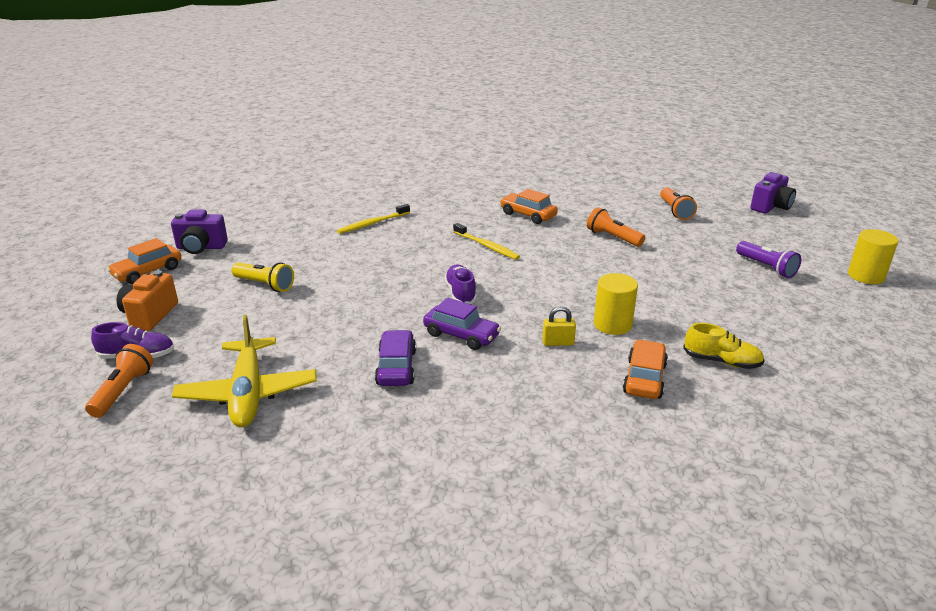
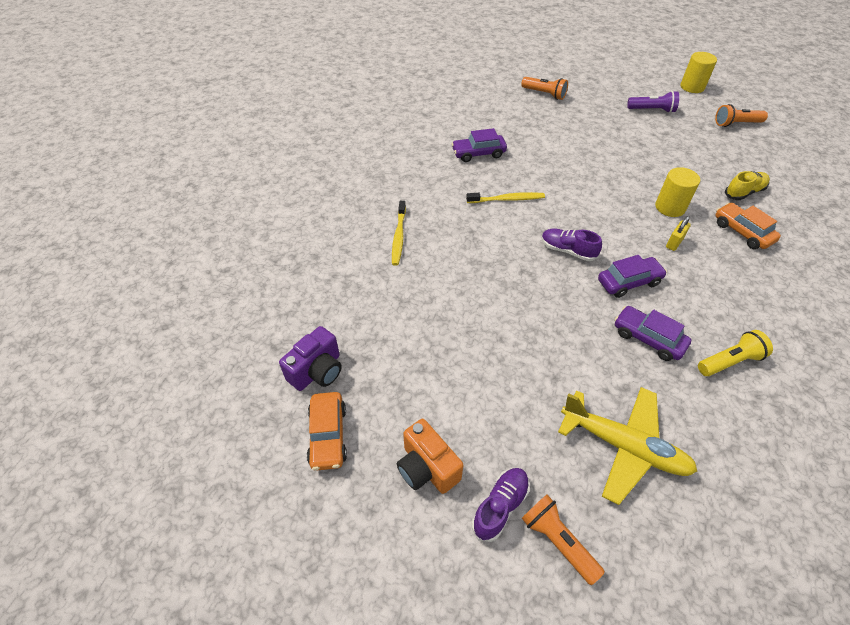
camera: 50 degrees left, 20 degrees up
(265, 285) = (445, 357): yellow flashlight -> yellow flashlight (730, 361)
(528, 215) = (478, 153): orange car -> purple car
(613, 238) = (555, 139): orange flashlight -> orange flashlight (736, 124)
(770, 207) = (579, 60): purple camera -> none

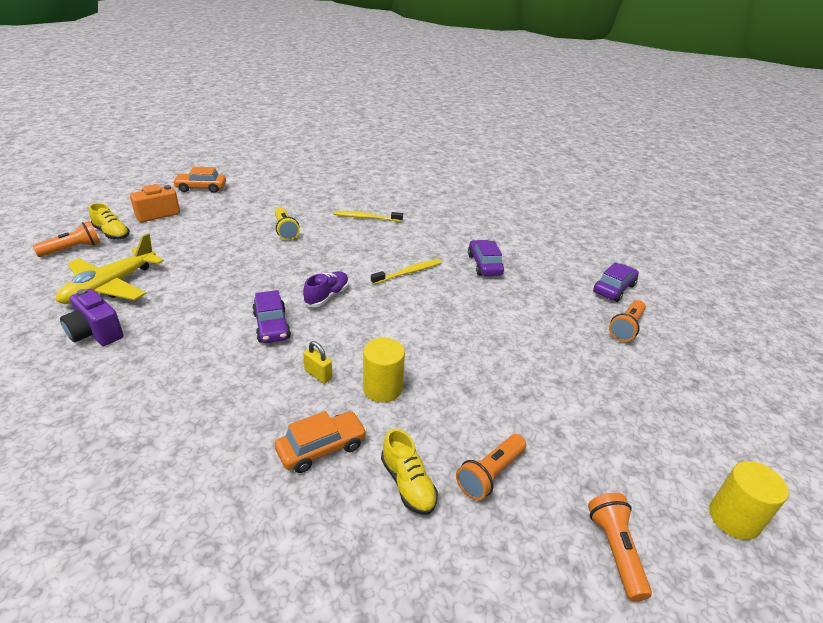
camera: 90 degrees right, 15 degrees down
(317, 371) = (249, 186): purple camera -> purple camera (95, 333)
(500, 507) = (112, 233): purple shoe -> yellow shoe
(507, 199) = (408, 272): yellow toothbrush -> yellow toothbrush turned 120 degrees counterclockwise
(648, 338) = (198, 322): purple car -> purple car (614, 289)
(652, 110) = (623, 433): purple flashlight -> none
(715, 160) = (490, 474): none -> orange flashlight
(730, 361) = (141, 368): yellow flashlight -> yellow flashlight (285, 230)

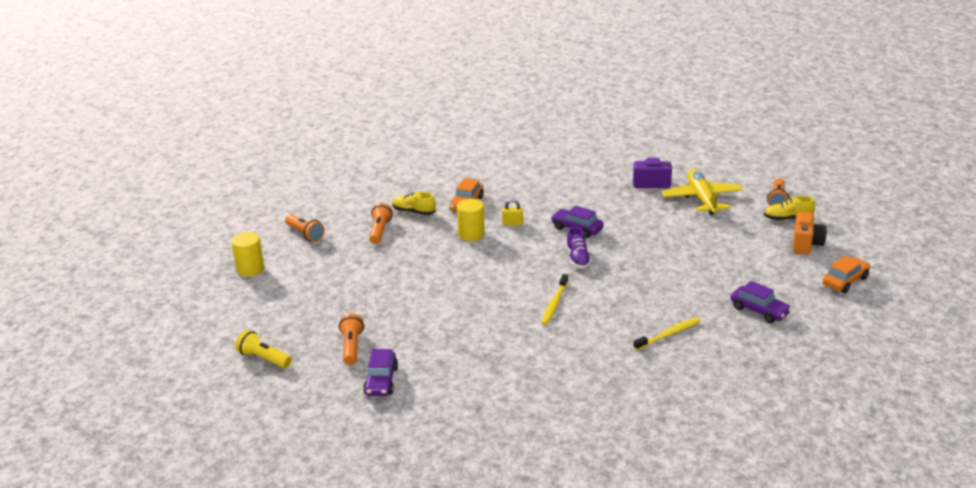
camera: 145 degrees right, 5 degrees down
(285, 230) = (698, 285): yellow flashlight -> yellow flashlight (264, 358)
(484, 265) = (508, 344): purple car -> purple car (759, 310)

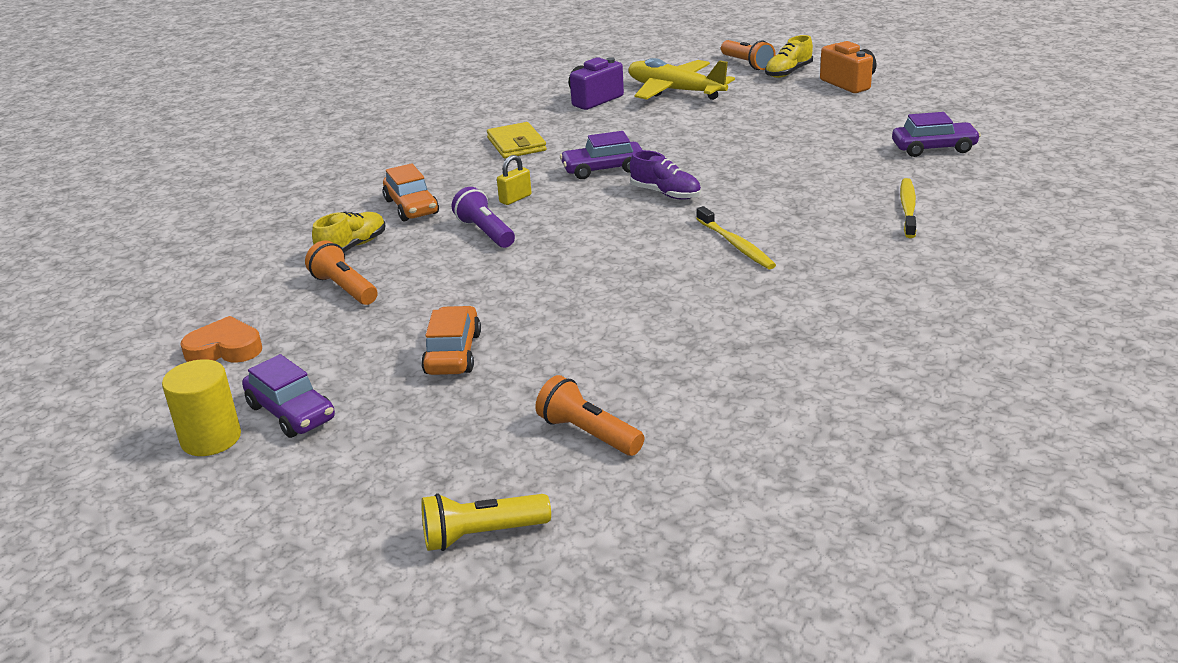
camera: 45 degrees left, 0 degrees up
(305, 234) = (225, 349): orange flashlight -> orange heart
(381, 381) = (716, 445): purple car -> purple car (291, 412)
(413, 212) = (352, 247): yellow shoe -> yellow shoe turned 150 degrees clockwise
(471, 234) = (485, 232): yellow cylinder -> purple flashlight
(567, 192) = (516, 144): none -> yellow wallet
(845, 281) = (943, 94): orange car -> orange car (453, 353)

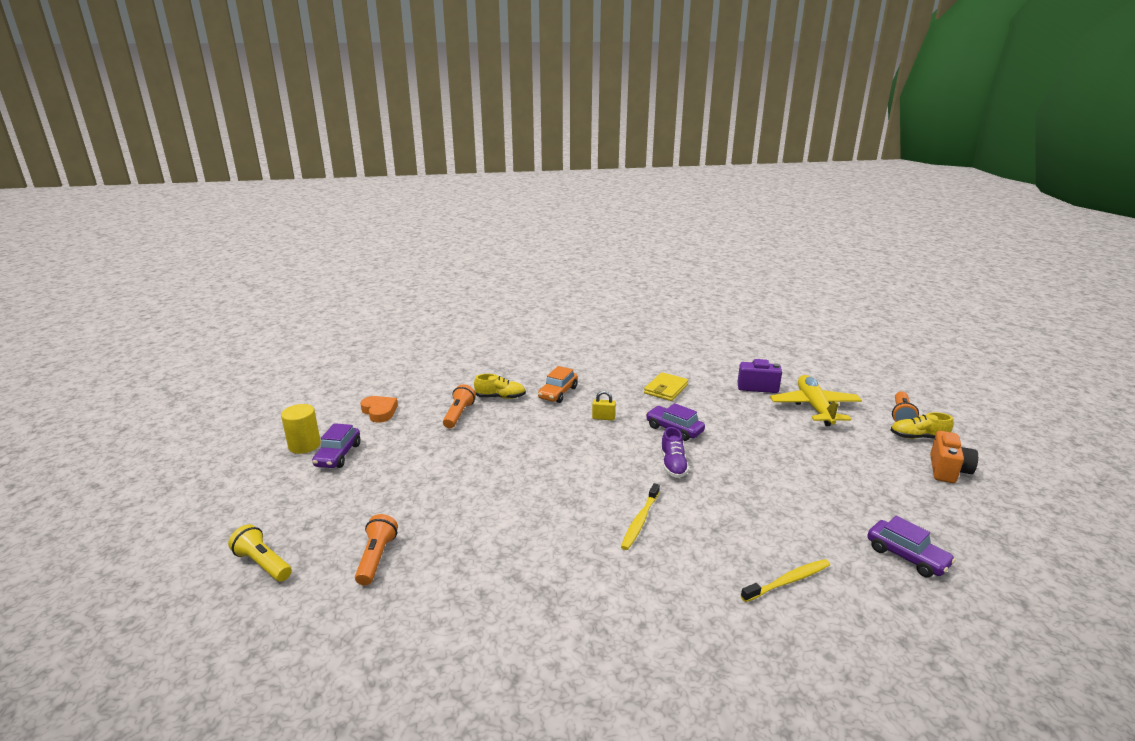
camera: 50 degrees right, 5 degrees down
(453, 353) = (424, 475): orange car -> none
(485, 232) = (556, 426): purple flashlight -> none

